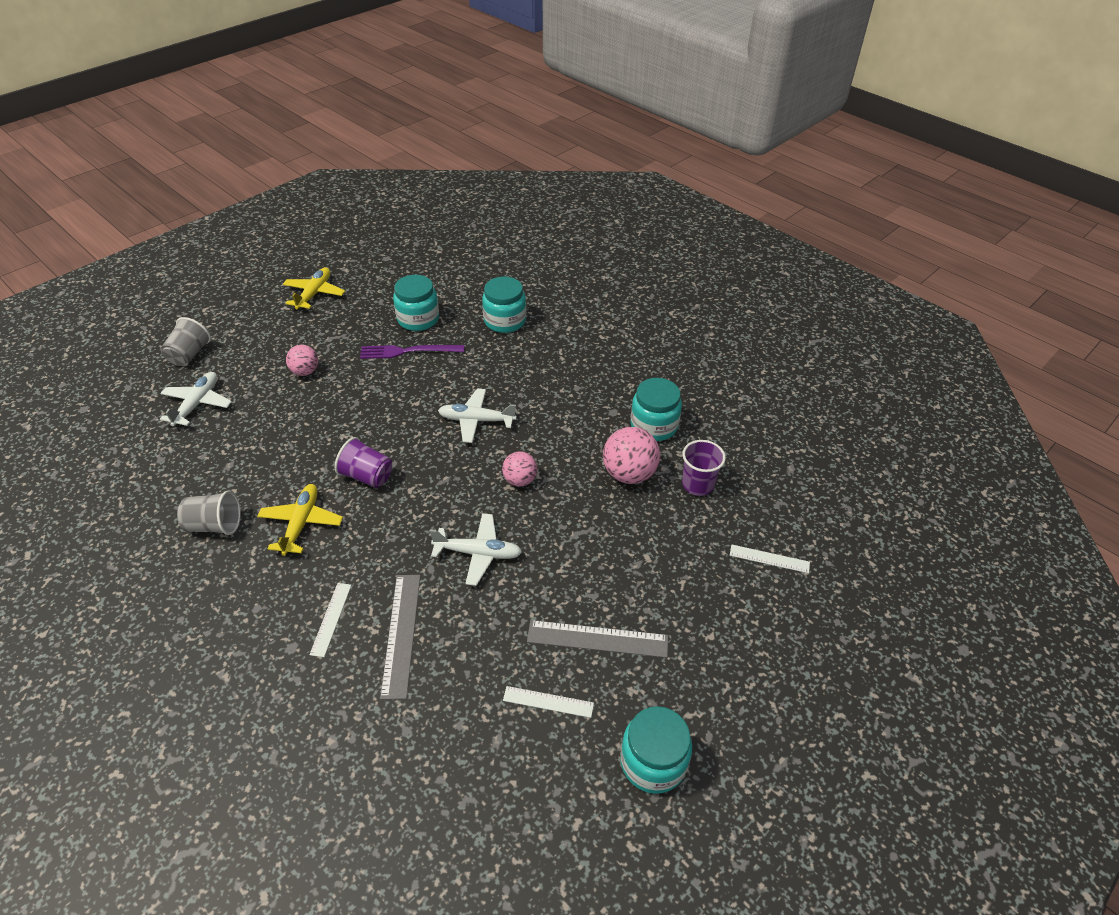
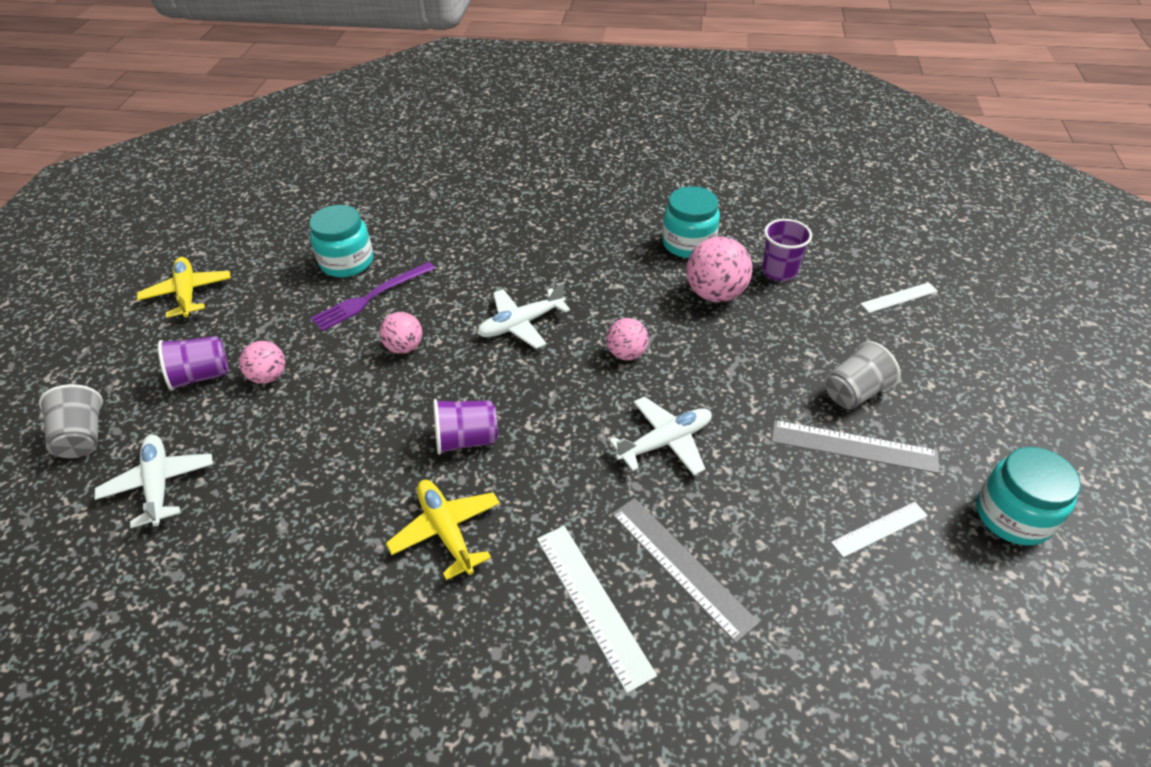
camera: 35 degrees left, 0 degrees up
(214, 525) = (339, 601): grey cup -> grey cup (854, 392)
(273, 351) = (201, 376): none -> purple cup
(331, 619) = (593, 603): white ruler -> white ruler, size x1.65
(393, 396) = (404, 347): none -> pink ball
(505, 321) = (444, 222): turquoise jar -> none
(597, 639) = (853, 446): grey ruler -> grey ruler turned 45 degrees clockwise

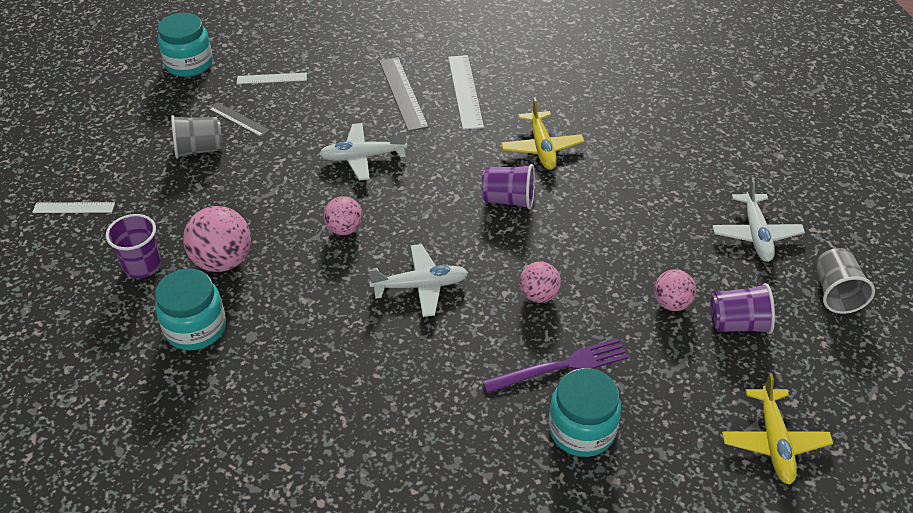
camera: 160 degrees left, 0 degrees up
(853, 446) = (239, 119): grey ruler -> grey ruler, size x0.61

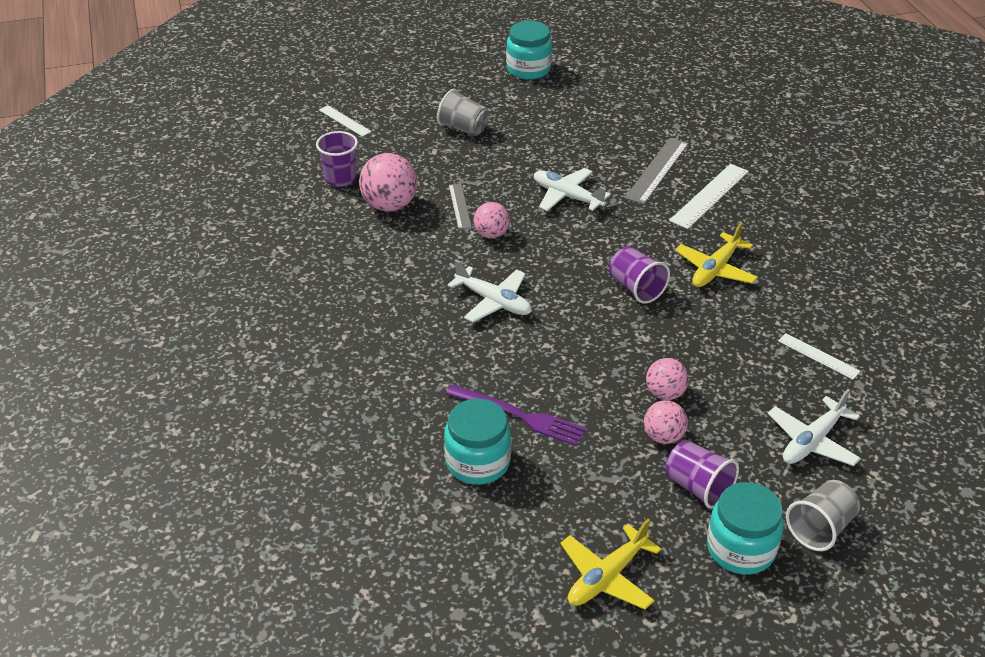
camera: 45 degrees right, 5 degrees down
(195, 328) = (324, 234): turquoise jar -> turquoise jar (740, 548)
(239, 119) = (514, 123): grey ruler -> grey ruler (459, 206)
(272, 78) = (573, 108): white ruler -> white ruler (818, 356)
(538, 295) = (568, 362): pink ball -> pink ball (665, 393)

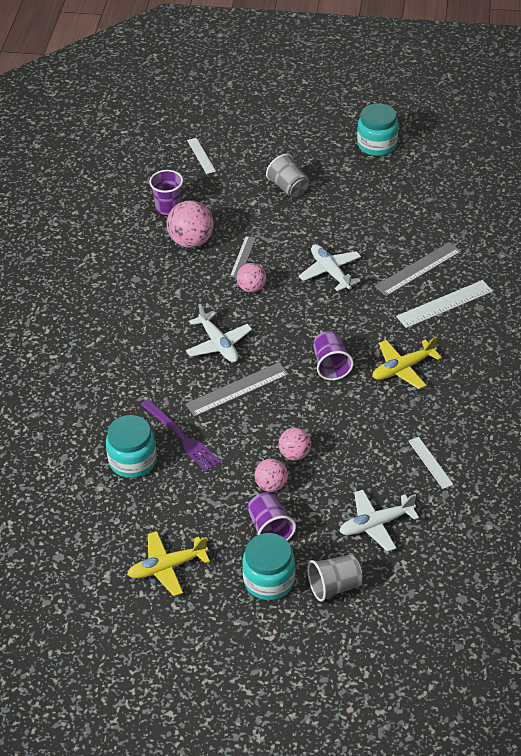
camera: 25 degrees right, 5 degrees up
(549, 343) = (237, 389): none -> grey ruler

